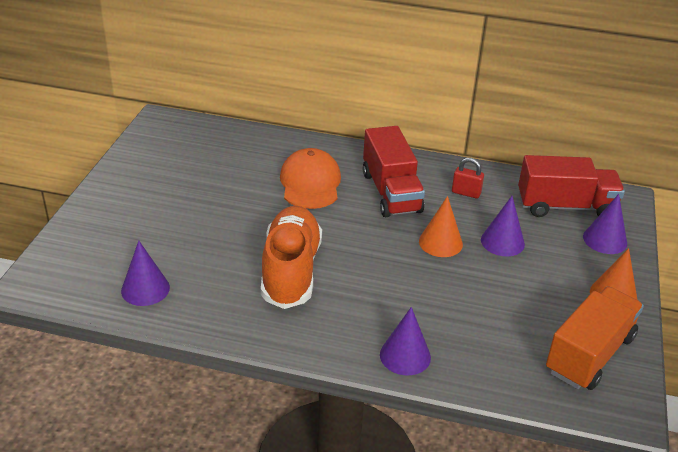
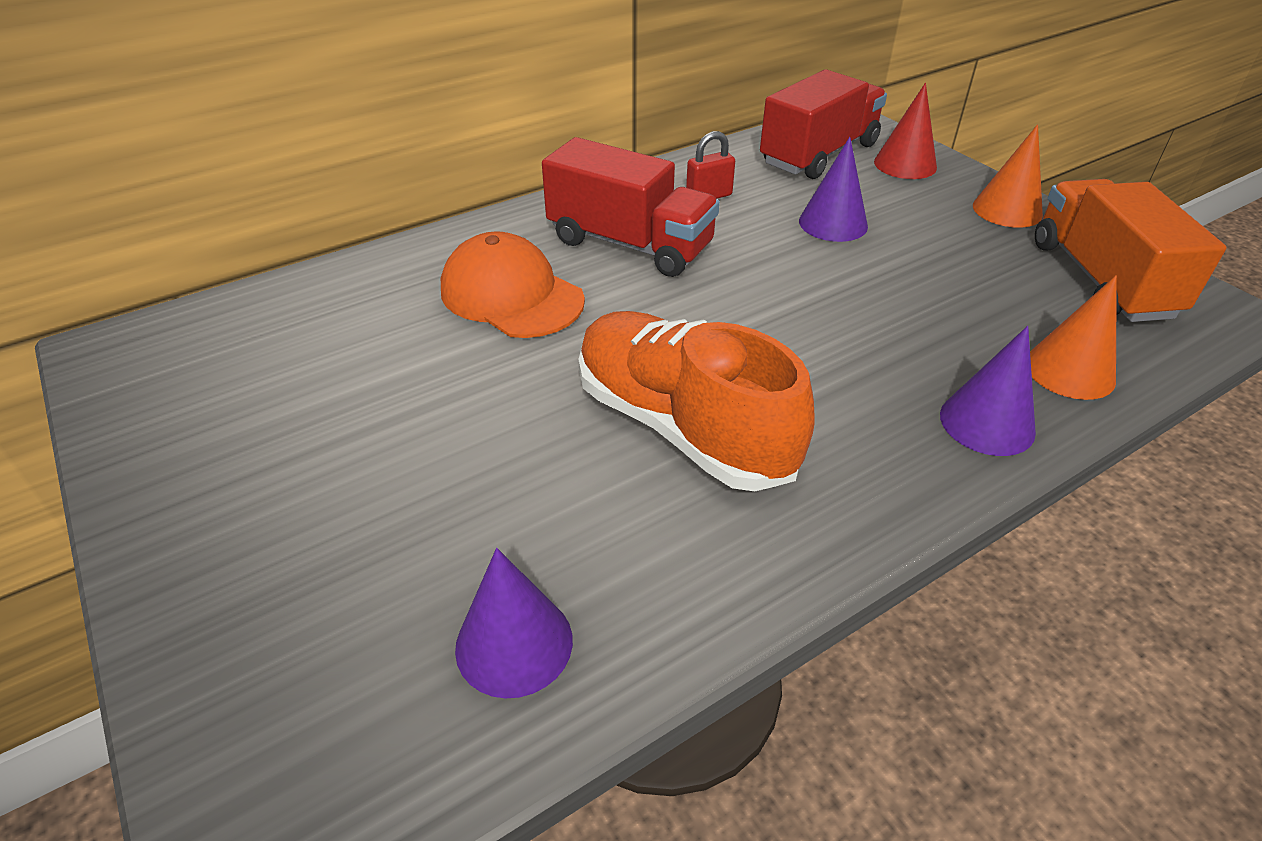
camera: 45 degrees left, 5 degrees up
(440, 242) = (781, 264): orange cone -> orange cone (1069, 371)
(605, 240) = (905, 164): purple cone -> red cone

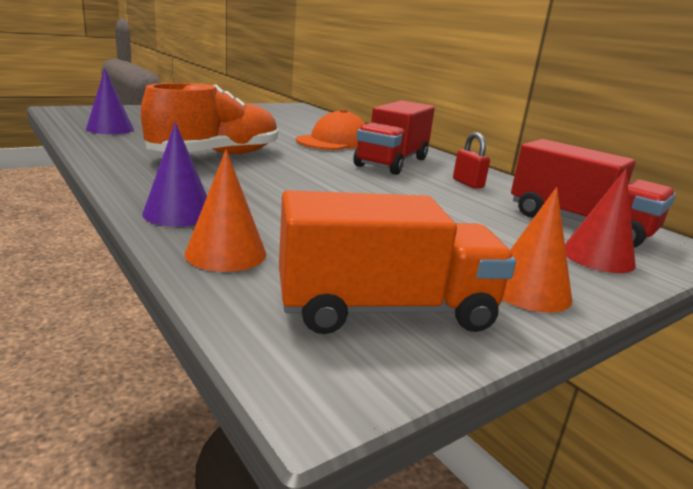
camera: 85 degrees right, 20 degrees down
(833, 223) = (448, 211): purple cone -> none

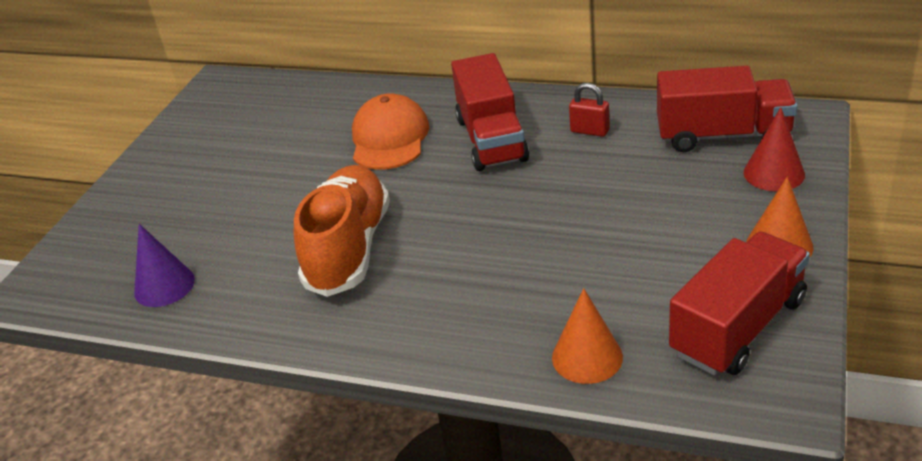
camera: 30 degrees left, 15 degrees up
(178, 213) = (482, 346): purple cone -> none
(385, 309) = (738, 327): orange truck -> red truck

